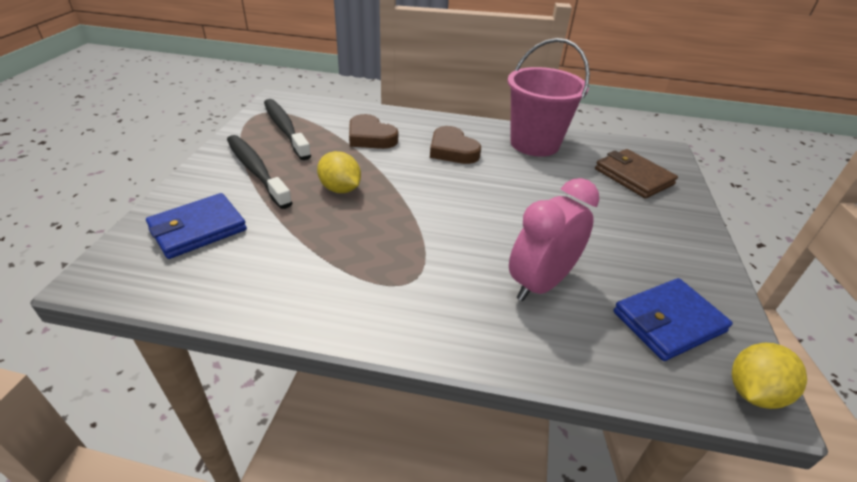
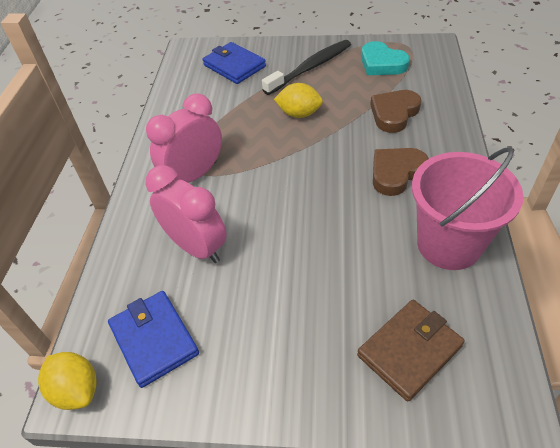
camera: 90 degrees right, 10 degrees up
(285, 129) = (382, 63): black toothbrush -> turquoise heart
(340, 189) = (299, 114): yellow lemon -> yellow lemon turned 60 degrees clockwise
(420, 280) = (194, 175): none -> pink clock

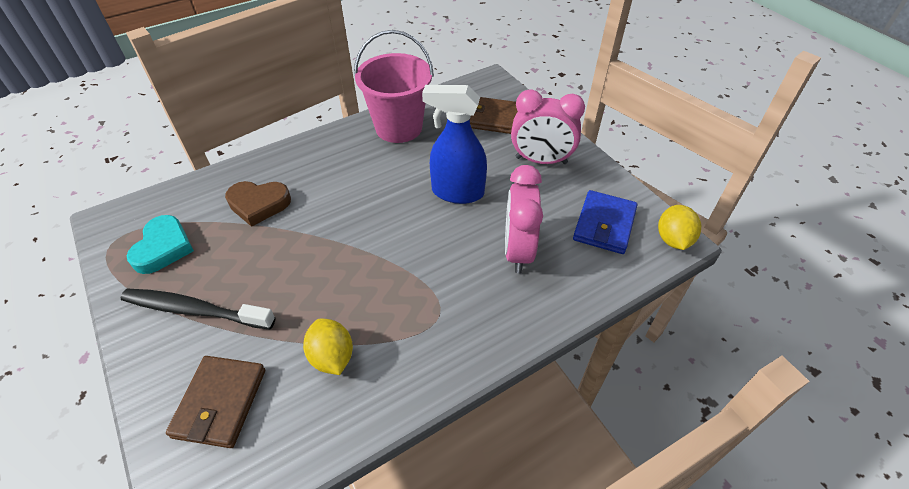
camera: 130 degrees left, 0 degrees up
(194, 175) = (445, 307): pink clock -> pink clock (541, 160)
(234, 66) = (220, 403): blue wallet -> brown wallet
(299, 114) = (296, 274): yellow lemon -> yellow lemon (332, 357)
(304, 242) = (457, 192): none -> blue spray bottle
(396, 173) = (344, 174): brown heart -> none

